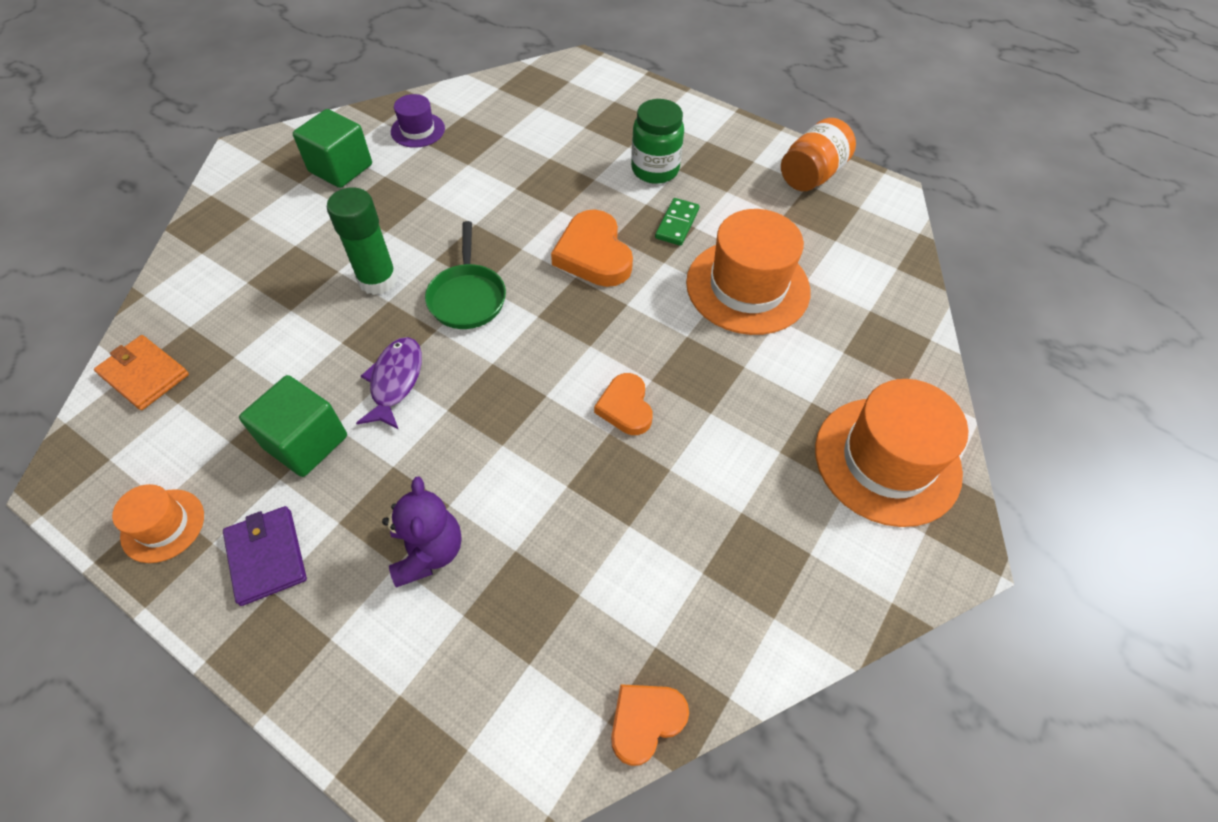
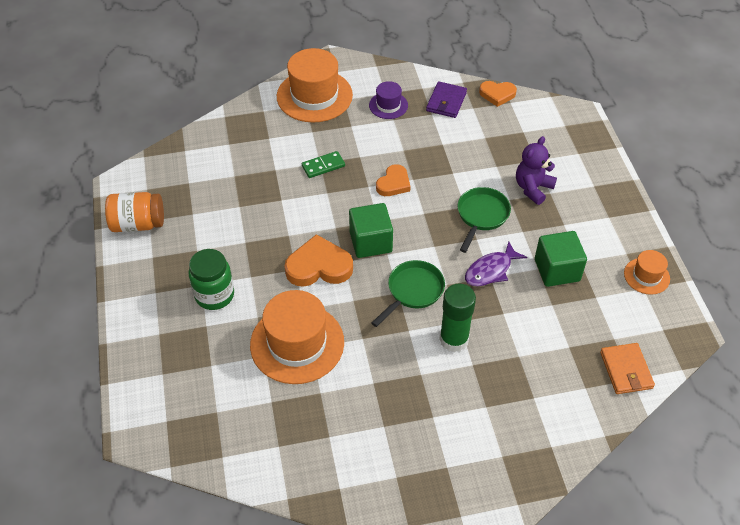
camera: 135 degrees left, 5 degrees down
(266, 556) = (604, 231): purple wallet -> purple wallet (446, 102)
(340, 168) = (408, 458): green cube -> green cube (370, 242)
(418, 130) = (323, 456): purple hat -> purple hat (388, 105)
(468, 447) = (481, 216): none -> green pan
(594, 254) = (319, 266): orange heart -> orange heart turned 120 degrees counterclockwise
(677, 224) = (252, 251): green domino -> green domino (323, 166)
(747, 287) = (266, 193): orange hat -> orange hat (297, 343)

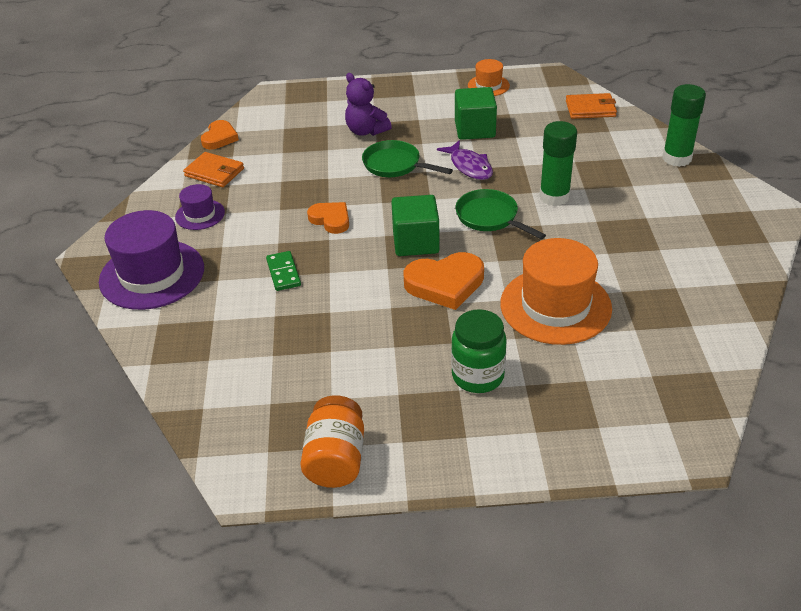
camera: 80 degrees left, 10 degrees down
(314, 96) = (152, 274): orange hat -> purple hat
(319, 266) = (445, 284): orange heart -> orange heart turned 105 degrees counterclockwise
(446, 102) = (214, 172): purple wallet -> orange wallet
(545, 451) = (677, 158): none -> green glue stick

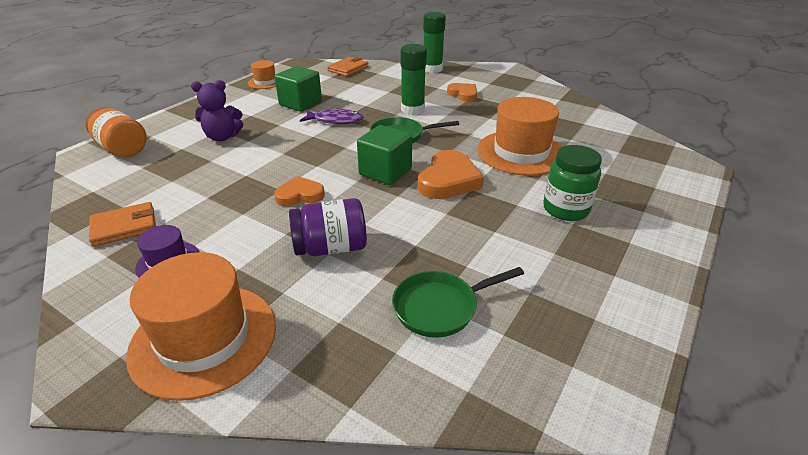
camera: 55 degrees left, 5 degrees down
(152, 274) = (204, 338): purple hat -> orange hat
(219, 138) = (83, 203): orange heart -> orange heart (463, 94)
(283, 273) = (331, 248): green domino -> purple jar
(336, 459) = (614, 323): orange jar -> orange jar (122, 149)
(395, 165) = (284, 143): green pan -> green pan (440, 307)

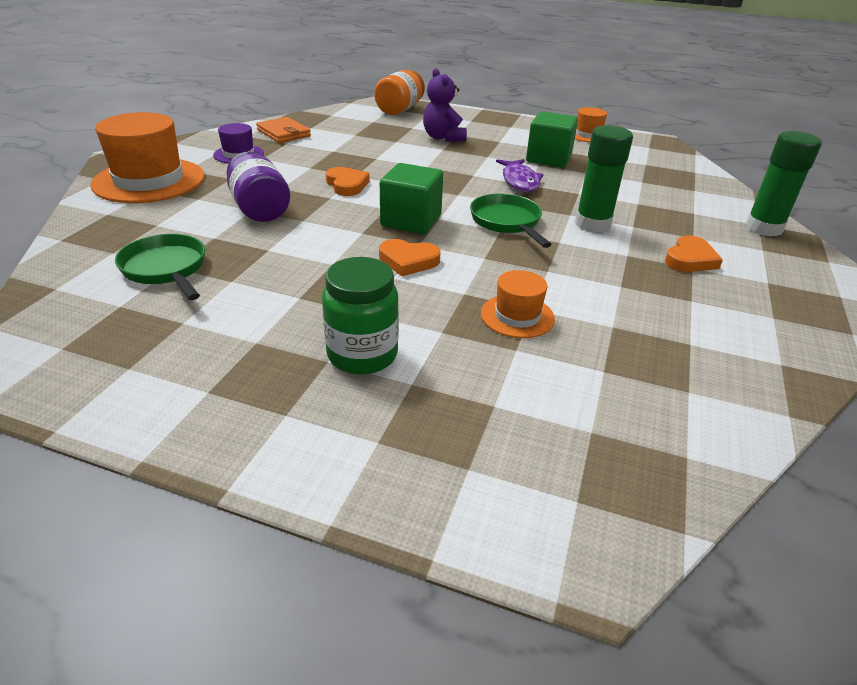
camera: 75 degrees right, 0 degrees up
(348, 69) = (684, 170): orange wallet -> none
(448, 180) = (408, 261): orange heart -> orange heart, size x0.63
(521, 152) = (517, 316): orange hat -> orange hat, size x0.51

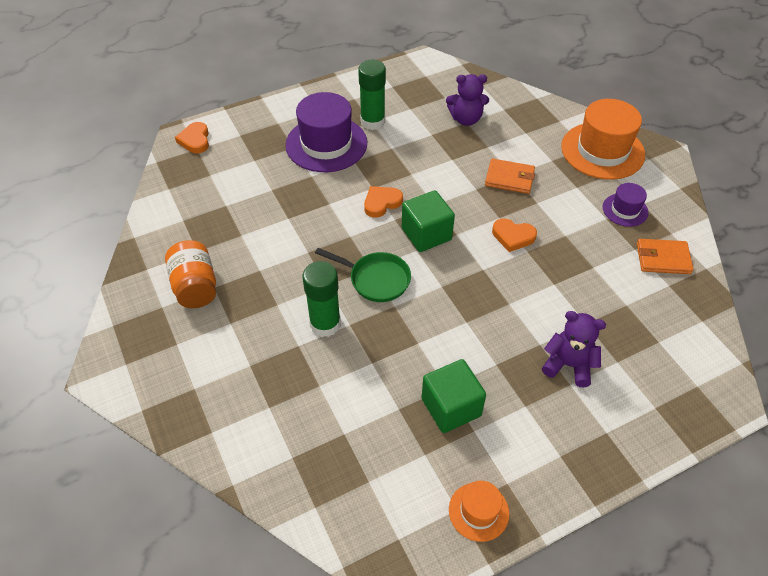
camera: 135 degrees right, 15 degrees up
(166, 269) = (466, 119): green pan -> purple teddy bear
(260, 209) = (509, 178): purple jar -> orange wallet
(362, 355) = (326, 144): green jar -> purple hat
(400, 109) = (687, 391): orange jar -> orange jar (195, 287)
(517, 316) = (290, 208): orange hat -> none
(520, 181) = (427, 342): purple fish -> none
(690, 259) = (236, 331): orange heart -> orange heart (195, 140)
(763, 228) = (205, 427): green glue stick -> green glue stick (372, 122)

